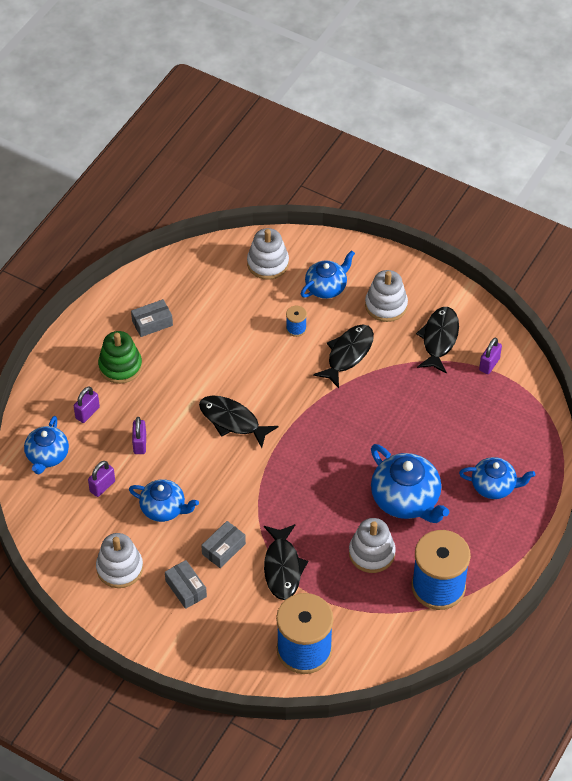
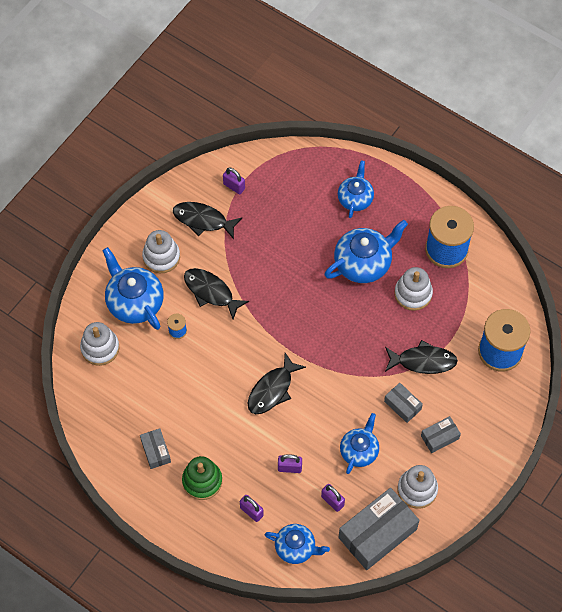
camera: 85 degrees left, 10 degrees up
(66, 531) = (377, 533): none -> grey box
(326, 287) = (134, 302): blue teapot -> blue teapot, size x1.55

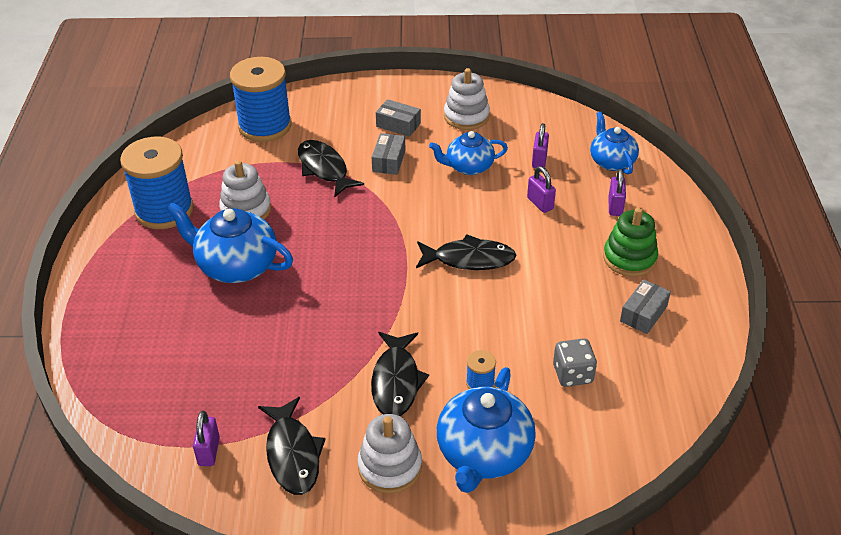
camera: 125 degrees left, 20 degrees down
(100, 348) = (582, 449): white stacking toy -> none
(146, 380) = (572, 374): none -> grey dice
(355, 198) = (143, 316): blue teapot -> none
(377, 533) = (536, 121): grey box -> none

